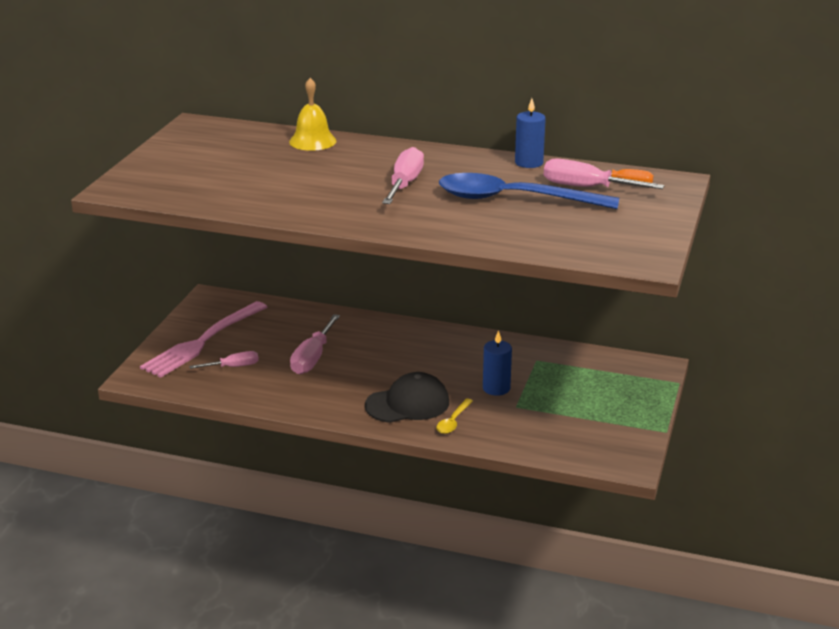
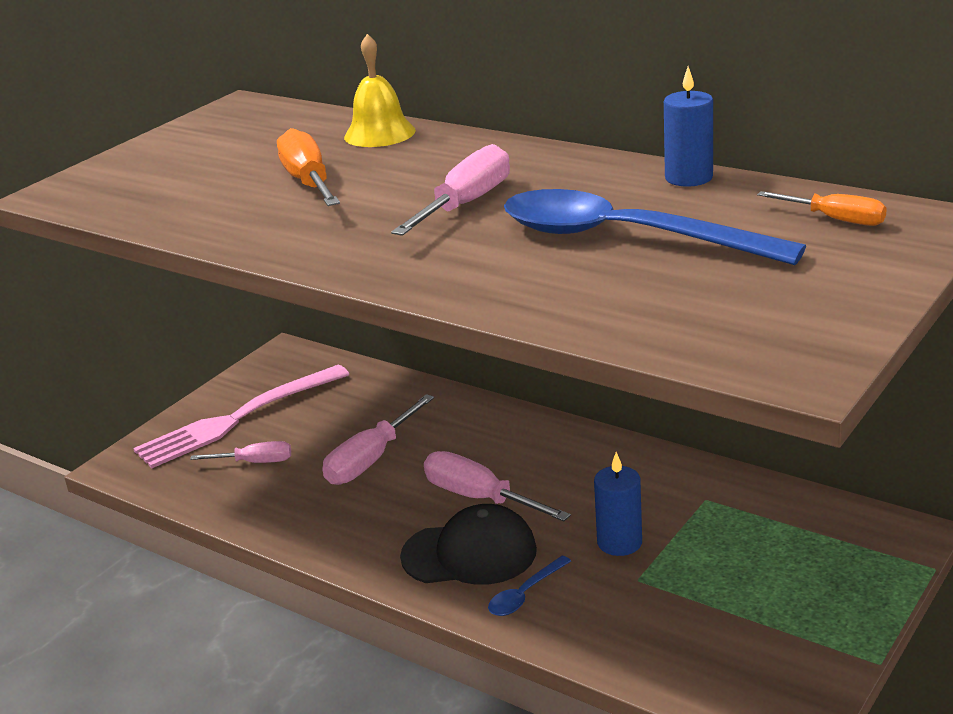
camera: 20 degrees right, 0 degrees up
(291, 175) = (309, 182): none -> orange screwdriver
(453, 421) = (524, 594): yellow spoon -> blue spoon
(587, 188) = (764, 224): pink screwdriver -> pink screwdriver (480, 498)

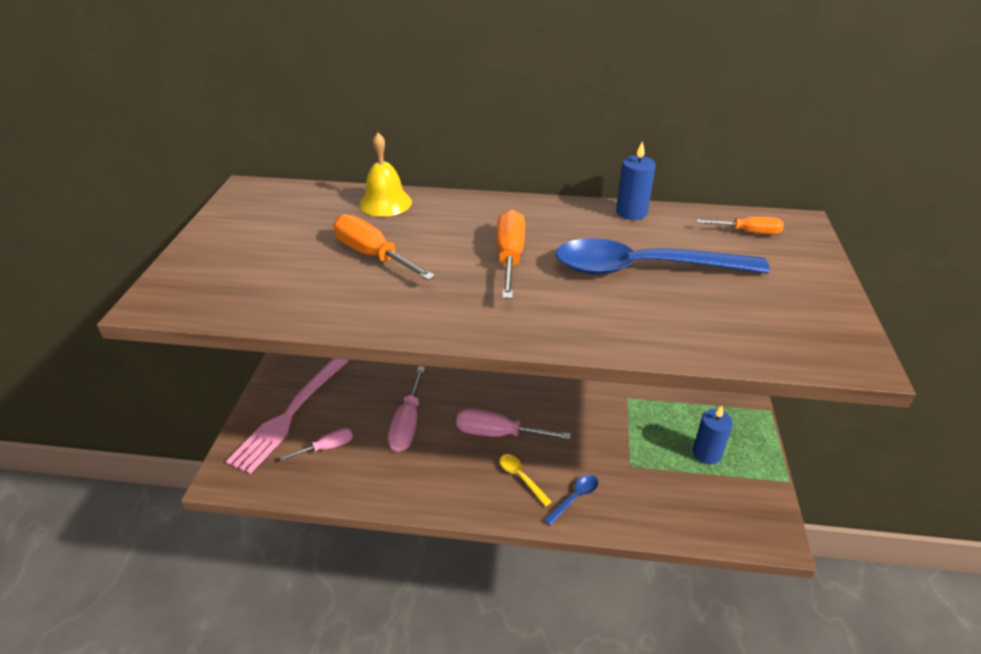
camera: 30 degrees left, 10 degrees up
(466, 204) = (510, 257): pink screwdriver -> orange screwdriver
(469, 553) = (521, 477): black cap -> yellow spoon
(524, 594) = (575, 498): blue spoon -> blue spoon turned 150 degrees counterclockwise
(619, 542) = (602, 442): blue candle -> blue candle (706, 453)

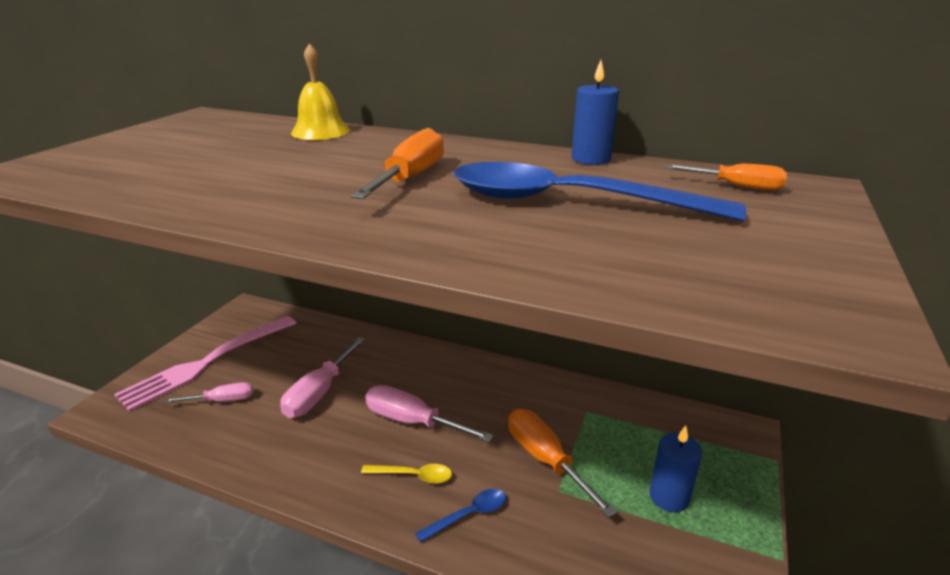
camera: 15 degrees right, 10 degrees down
(373, 255) = (262, 163): orange screwdriver -> orange screwdriver (545, 460)
(521, 477) = (414, 476): yellow spoon -> yellow spoon turned 120 degrees clockwise

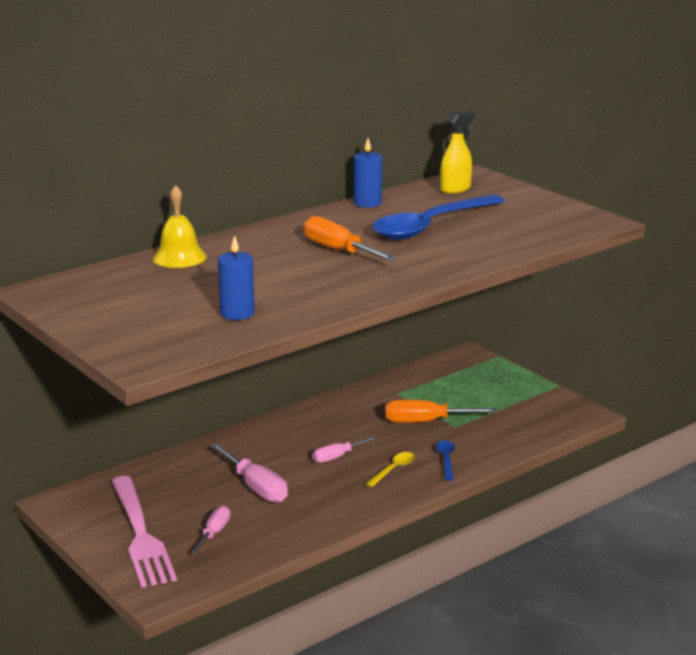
camera: 60 degrees left, 5 degrees down
(413, 422) = (337, 457): pink screwdriver -> pink screwdriver, size x0.62
(669, 497) = (493, 396): blue candle -> blue candle (237, 313)
(737, 186) = (456, 189): orange screwdriver -> yellow spray bottle

